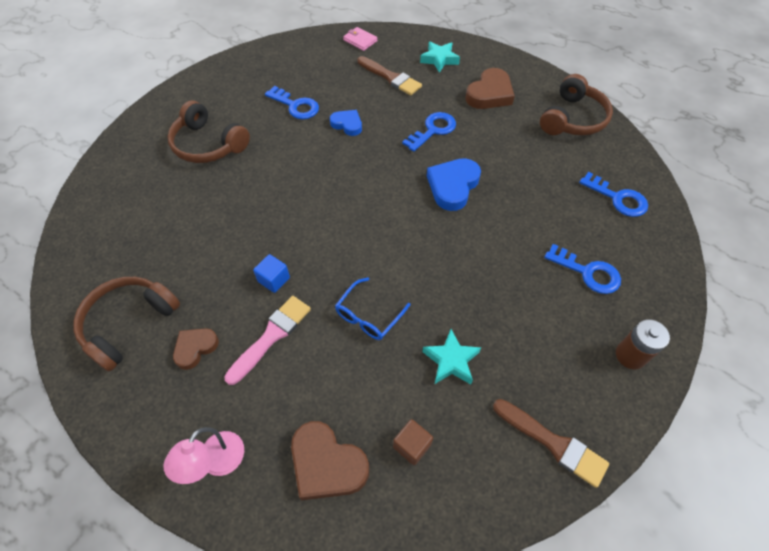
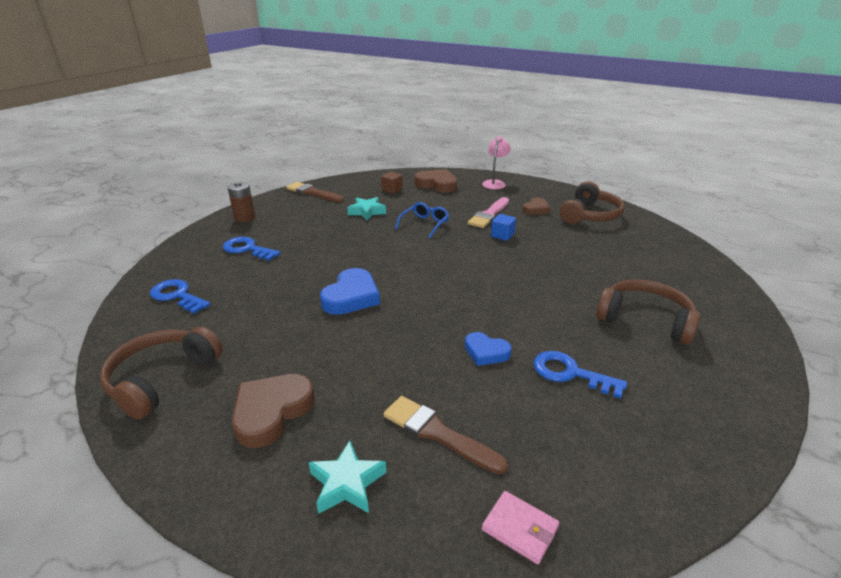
camera: 175 degrees right, 25 degrees down
(433, 130) = (369, 351): blue key -> none

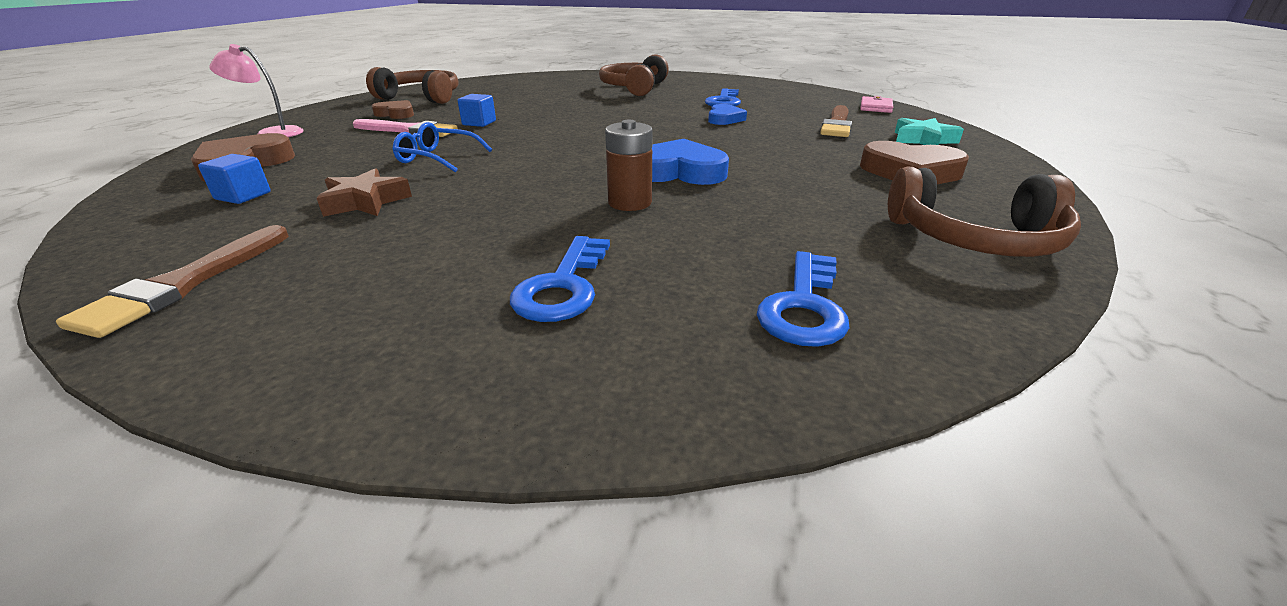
camera: 105 degrees left, 0 degrees up
(245, 218) = (350, 352): brown battery -> brown battery (629, 202)
(367, 212) = (365, 202): turquoise star -> brown star
(392, 190) = (243, 196): brown cube -> blue cube

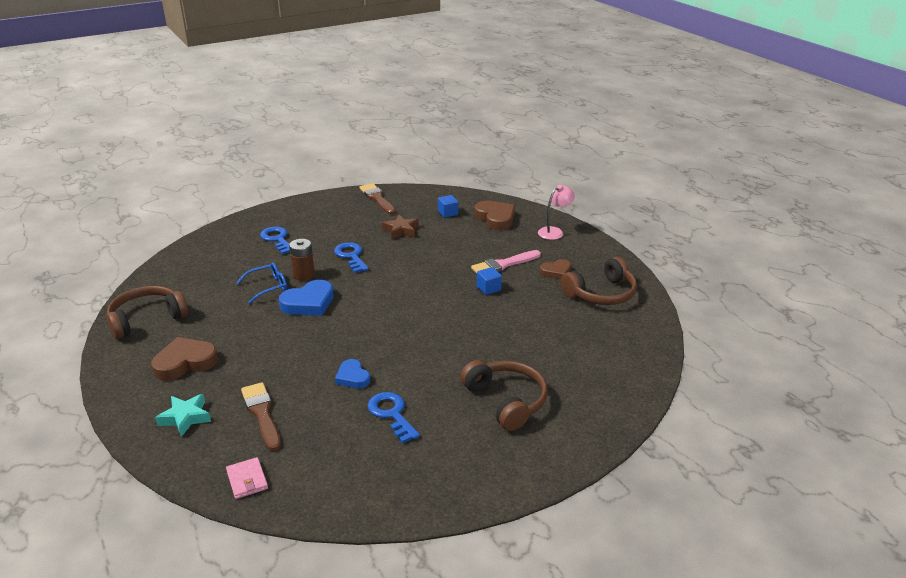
camera: 135 degrees right, 0 degrees up
(437, 158) = (434, 257): blue glasses -> blue glasses (268, 287)
(804, 306) = (200, 264): blue key -> blue key (351, 256)

